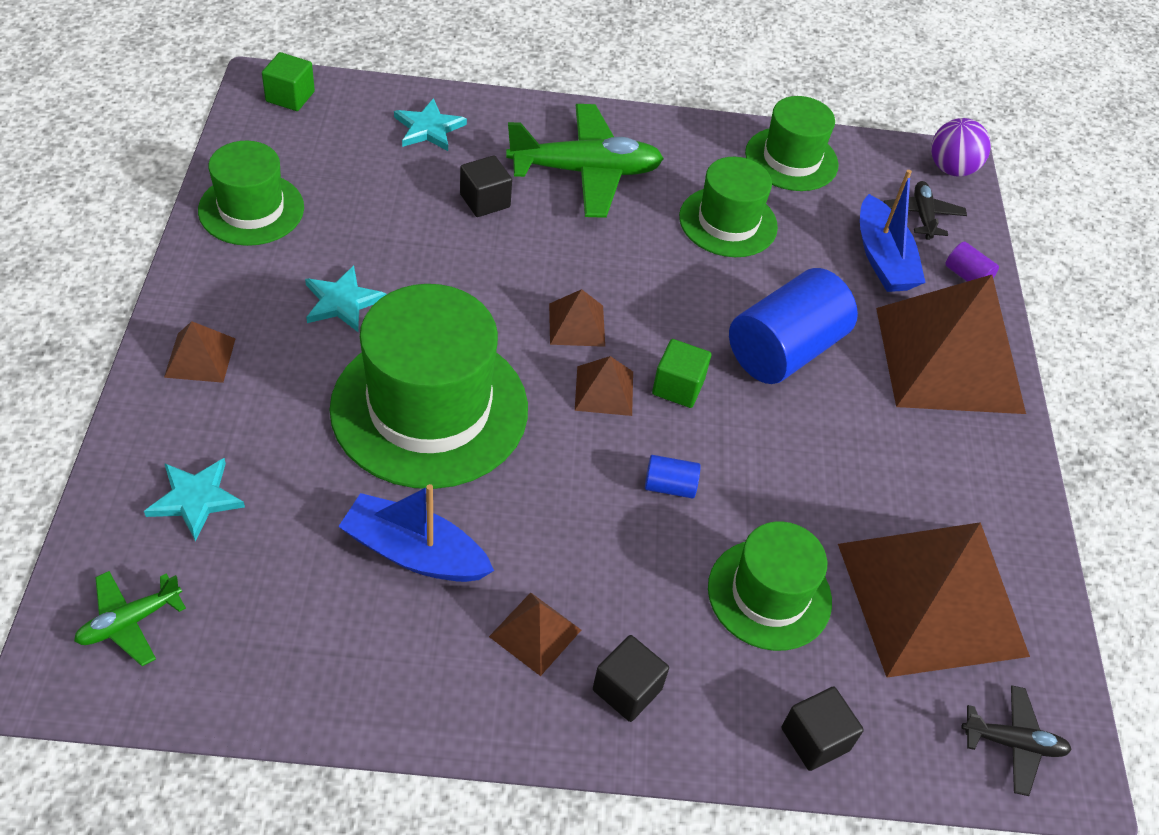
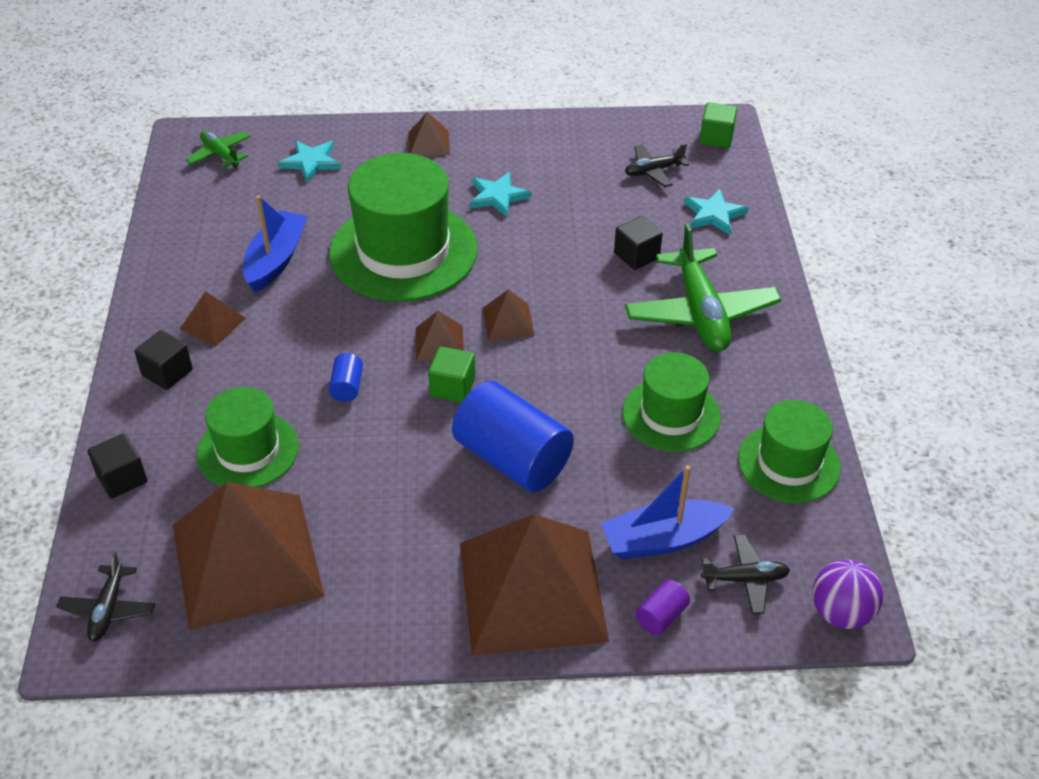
camera: 90 degrees right, 5 degrees down
(251, 209) = (579, 140): green hat -> none
(336, 158) = (653, 171): none -> black plane

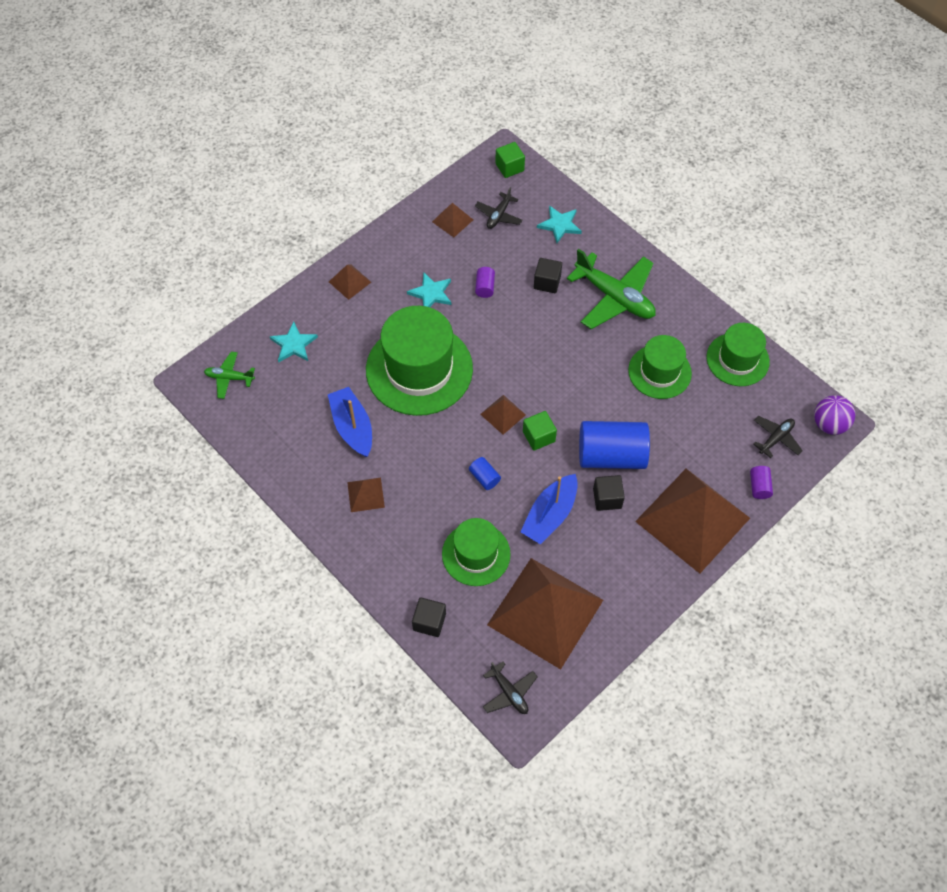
camera: 40 degrees left, 15 degrees up
(167, 372) = (377, 543): black cube -> black cube (607, 498)
(508, 321) = (524, 374): brown pyramid -> brown pyramid (452, 220)
(561, 222) = (485, 287): none -> purple cylinder
(663, 539) = (722, 446): blue boat -> blue boat (550, 515)

